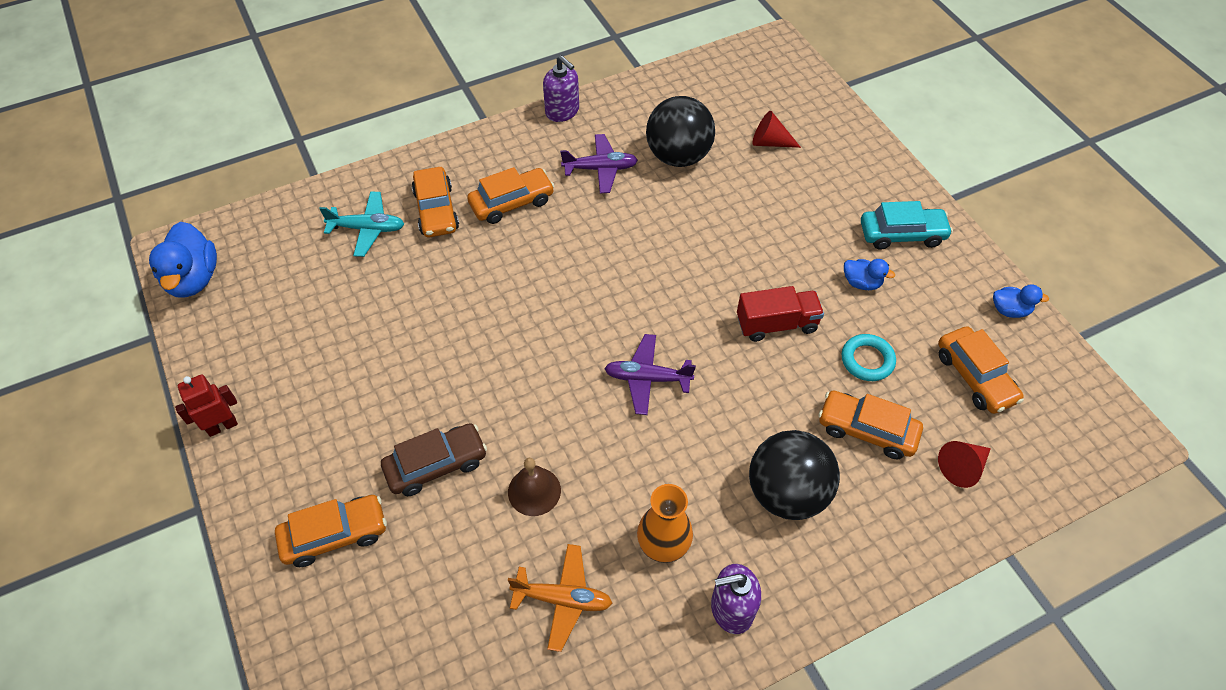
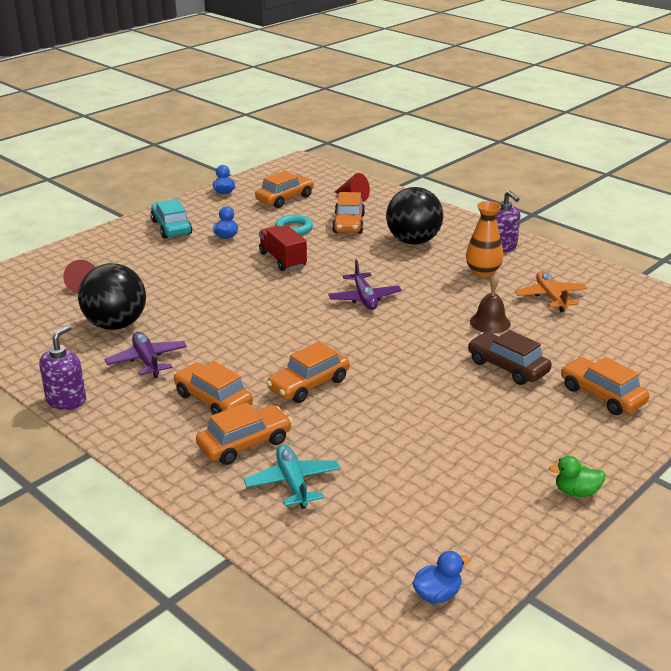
camera: 110 degrees left, 25 degrees down
(193, 279) = (437, 594): blue duck -> blue duck, size x0.54
(222, 426) = (576, 492): red robot -> green duck
(499, 277) = (308, 384): none -> orange car

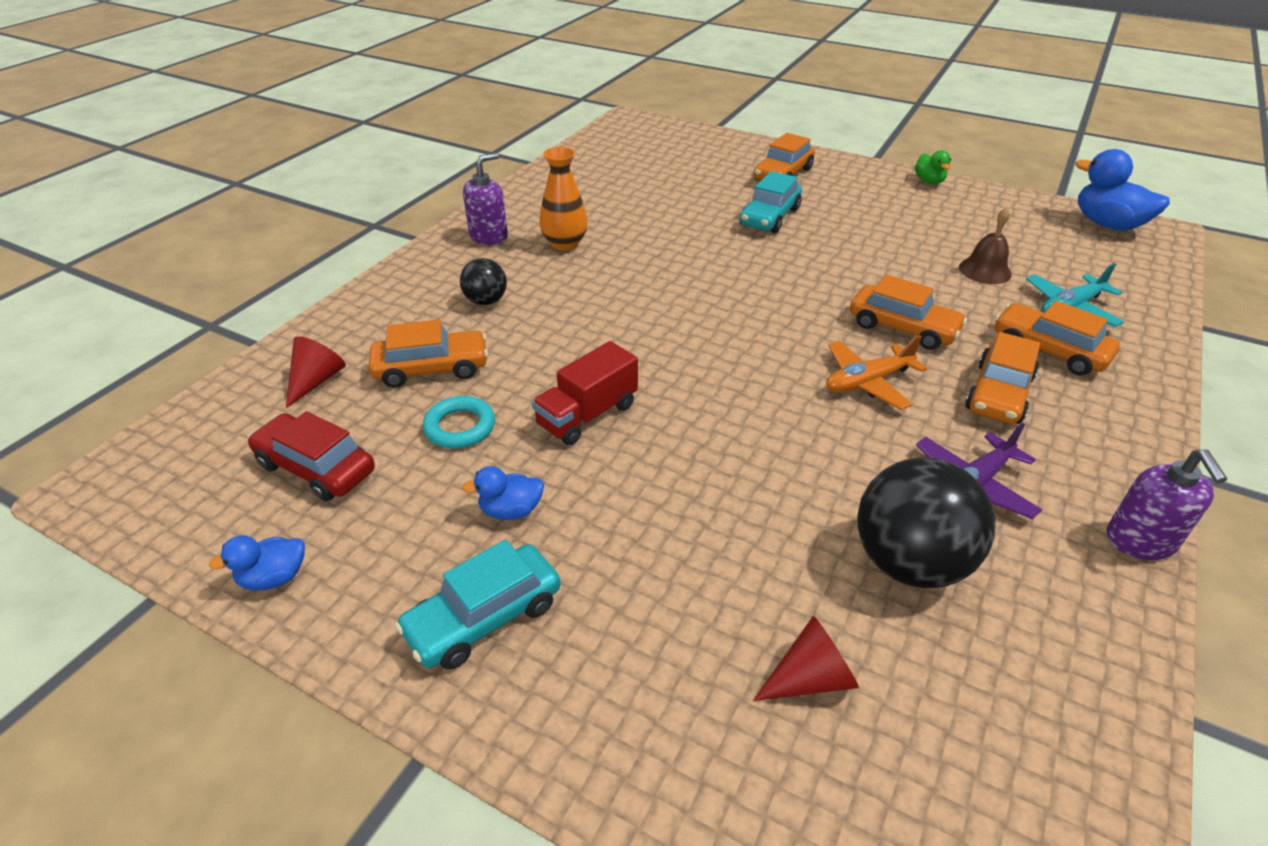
camera: 105 degrees left, 10 degrees up
(66, 400) = (1140, 541): purple soap dispenser -> purple soap dispenser turned 105 degrees counterclockwise
(285, 198) = (316, 468): orange car -> red car
(364, 298) = (675, 318): purple plane -> none
(413, 241) = (486, 301): black ball -> black ball, size x0.53
(437, 594) = (1107, 224): blue duck -> blue duck, size x1.85
(490, 322) = (686, 231): brown bell -> brown bell (985, 270)
(507, 367) = (769, 217): brown car -> turquoise car
(550, 297) = (609, 202): orange plane -> orange plane (867, 382)

